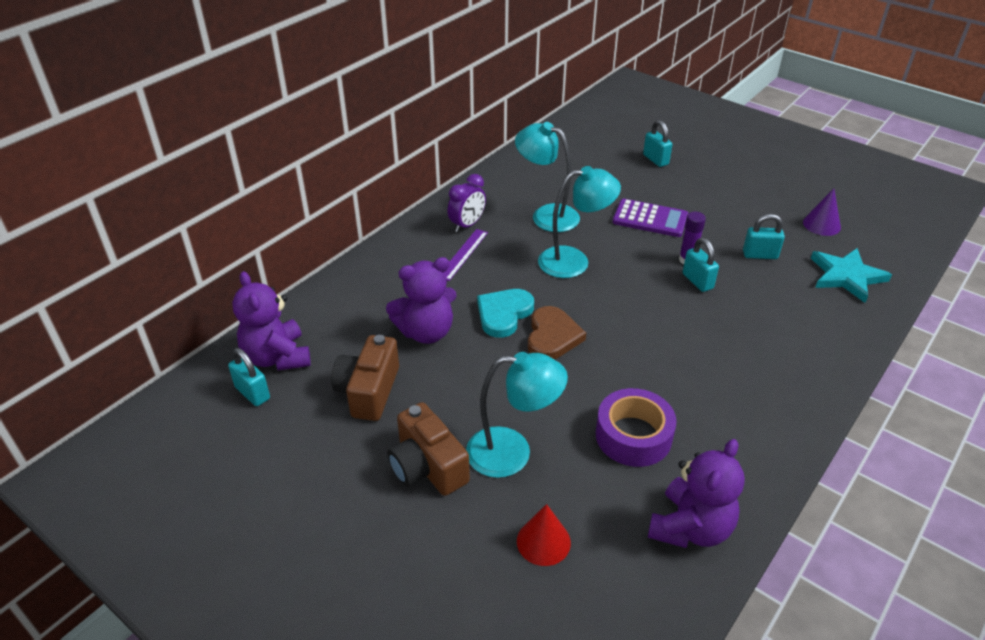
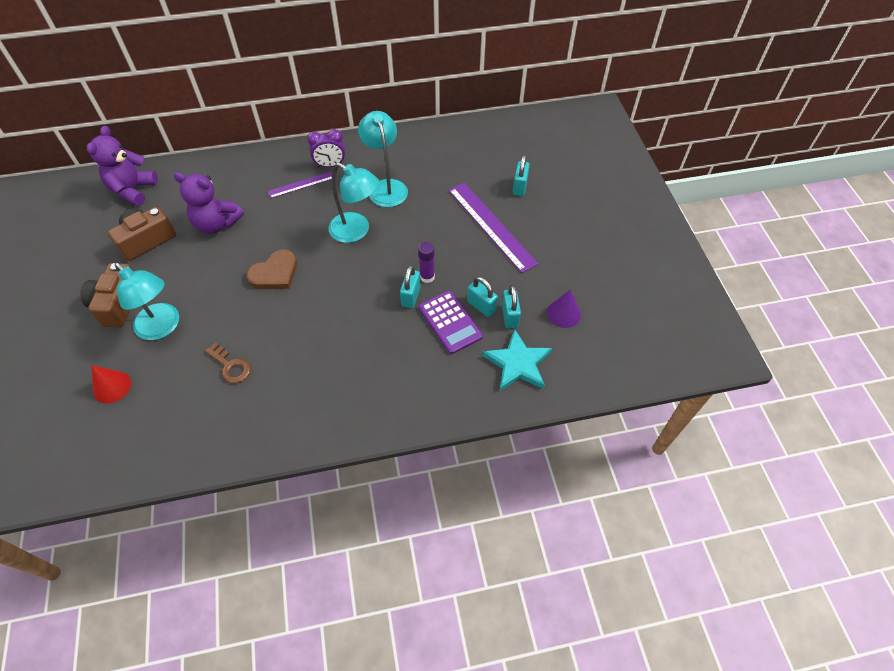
camera: 40 degrees right, 15 degrees up
(252, 393) = (99, 204): turquoise padlock -> turquoise padlock (509, 316)
(504, 314) = (269, 240): turquoise heart -> none
(633, 436) = (231, 366): purple tape -> brown key
(650, 219) = (447, 231): purple calculator -> purple calculator (450, 322)
(677, 197) = (491, 226): none -> purple ruler
(690, 528) = (184, 440): purple teddy bear -> none

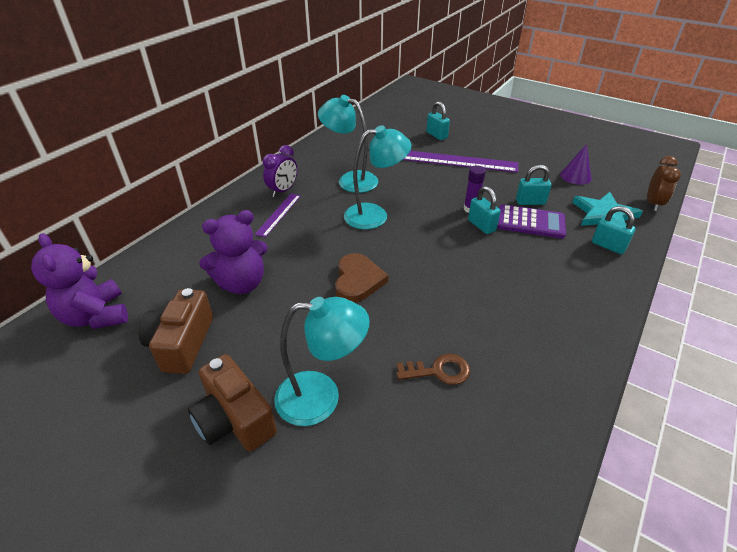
camera: 45 degrees left, 15 degrees down
(112, 387) = (354, 497): red cone -> none
(509, 316) = (554, 196): turquoise padlock -> turquoise padlock (608, 246)
(580, 388) = (653, 203): none -> brown clock

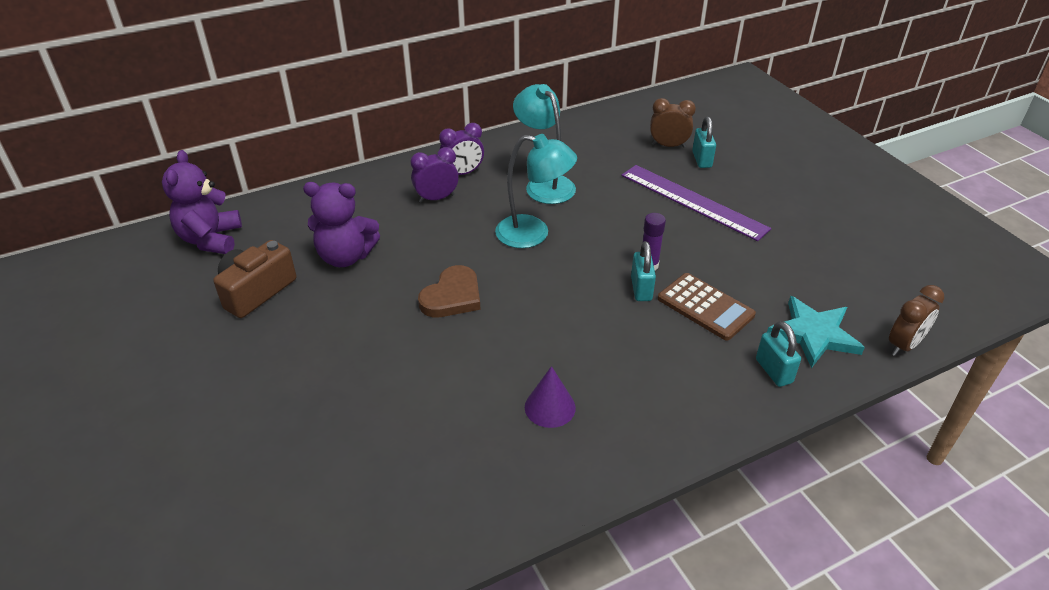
camera: 30 degrees right, 0 degrees up
(234, 419) = (247, 372): brown camera -> none
(278, 214) = (436, 198): purple ruler -> purple clock
(321, 397) = (327, 387): turquoise lamp -> none
(408, 133) = (668, 146): none -> brown clock
(439, 371) = (447, 413): brown key -> none
(530, 202) = (732, 283): turquoise padlock -> none
(530, 222) = (705, 307): purple calculator -> brown calculator
(575, 176) = (832, 272): purple cone -> purple cone (550, 407)

